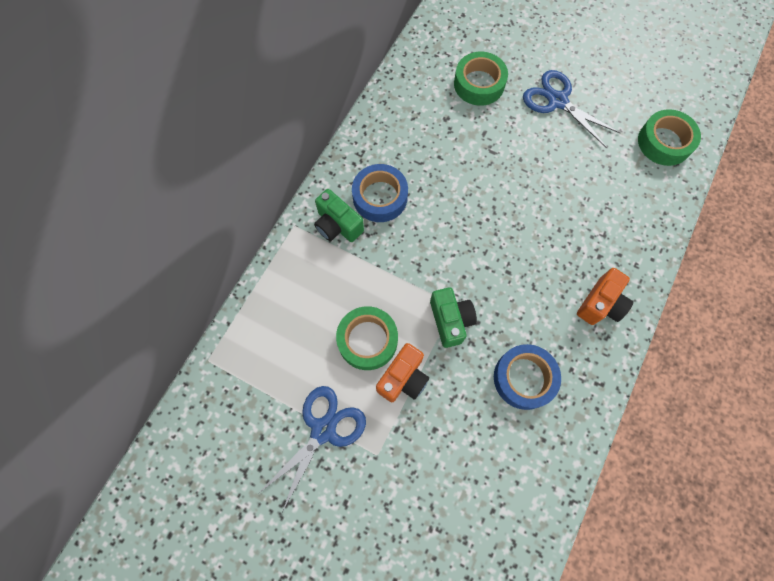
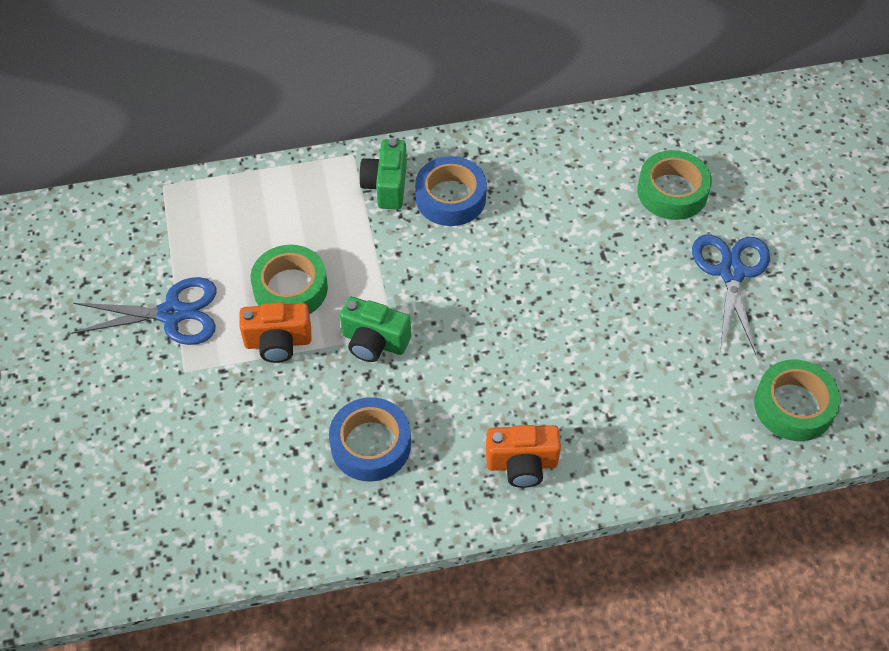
camera: 50 degrees right, 15 degrees down
(450, 320) = (374, 342): green camera -> green camera turned 75 degrees clockwise

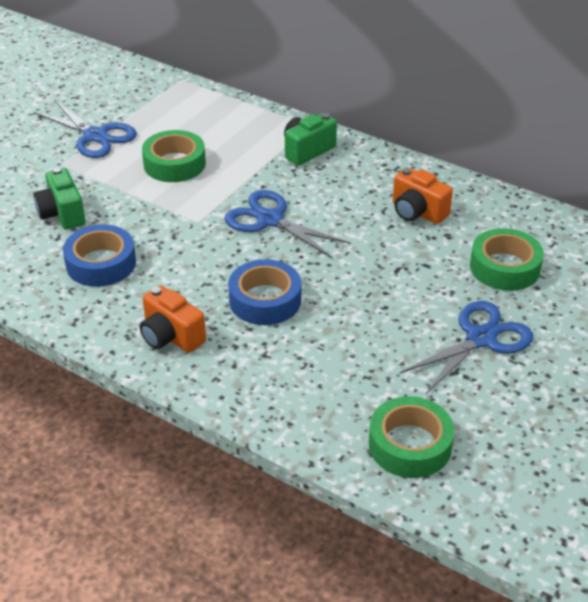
camera: 45 degrees right, 15 degrees down
(278, 342) = (128, 183): orange camera -> orange camera (417, 212)
(374, 342) = (181, 218): green camera -> green camera (62, 214)
(449, 284) = (270, 220): none -> blue scissors
(450, 198) = (339, 179): blue tape -> blue tape (265, 300)

